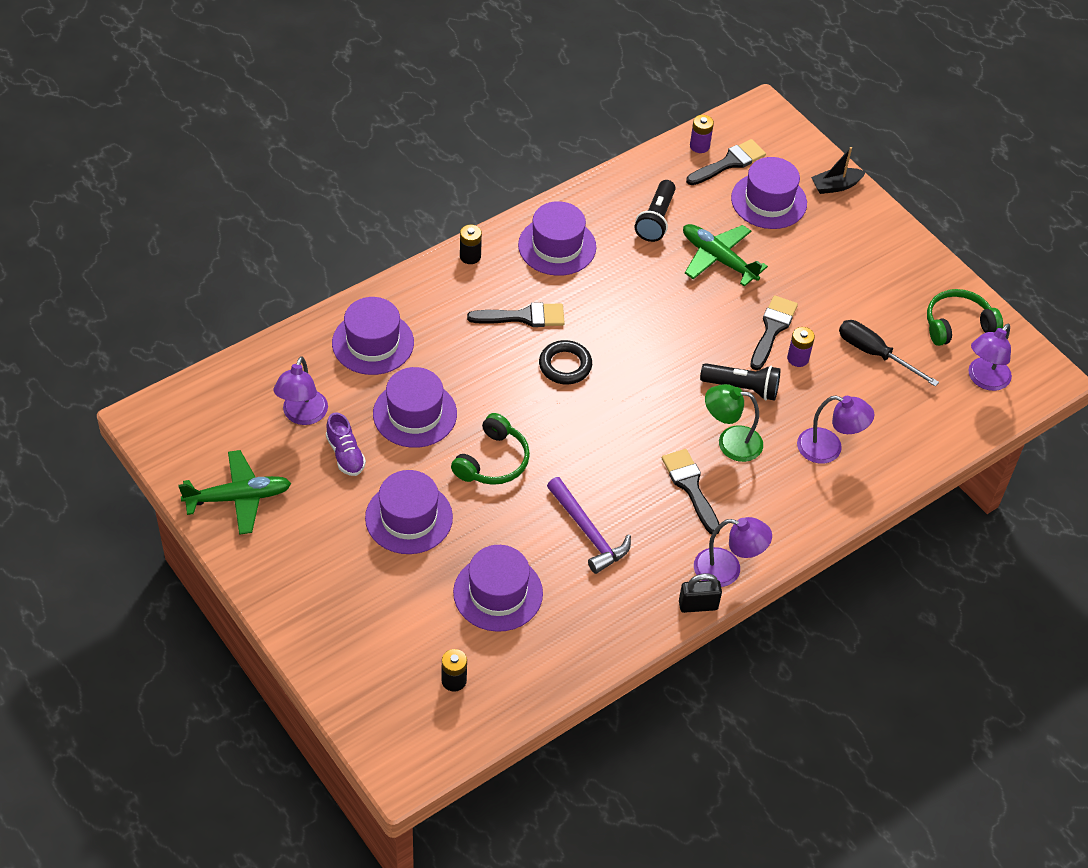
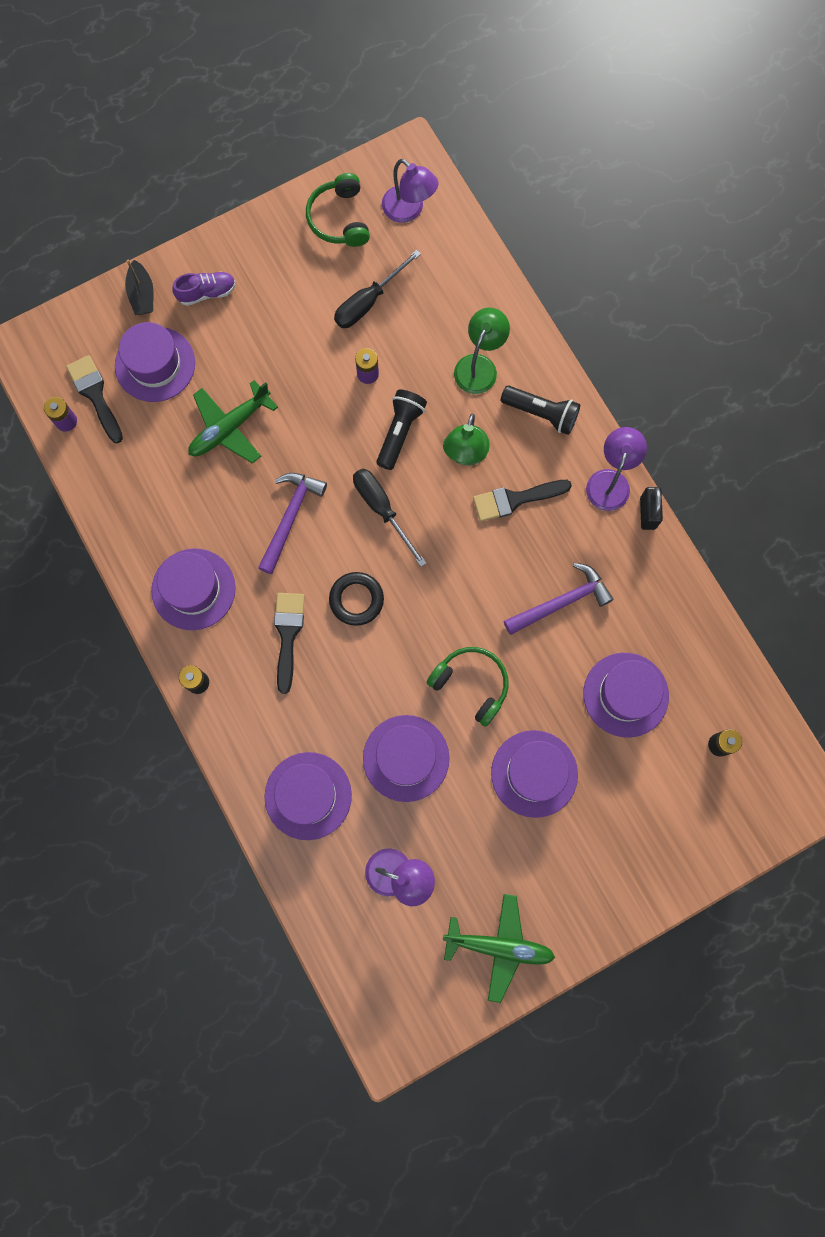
camera: 80 degrees left, 25 degrees up
(238, 498) = (499, 946): green plane -> green plane turned 105 degrees clockwise
(345, 454) = (452, 833): purple shoe -> purple shoe (207, 293)
(638, 310) = (290, 517): none -> purple hammer
(656, 219) = (167, 482): black flashlight -> black flashlight (541, 413)
(659, 379) = (382, 509): none -> black screwdriver
(772, 329) = (328, 391): black brush -> none
(829, 449) = (479, 366): purple lamp -> green lamp

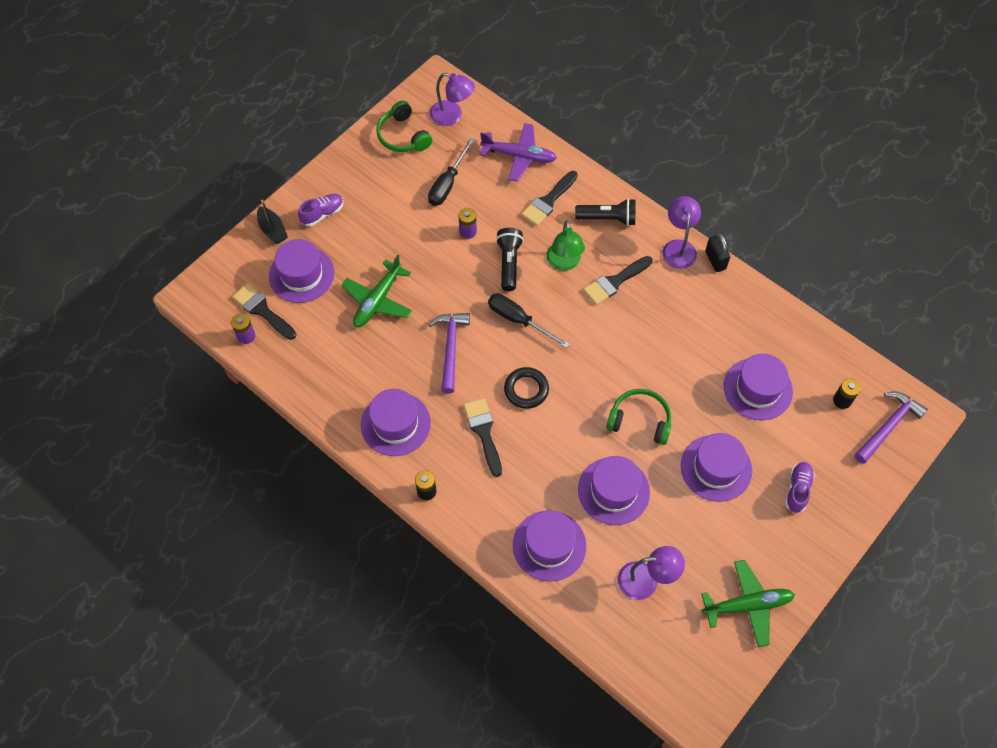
camera: 20 degrees left, 15 degrees down
(468, 293) = (519, 156): none -> purple plane
(479, 366) = (548, 201): green lamp -> black brush
(561, 602) = (681, 340): purple hammer -> purple hammer (888, 426)
(616, 834) = (797, 490): none -> purple shoe

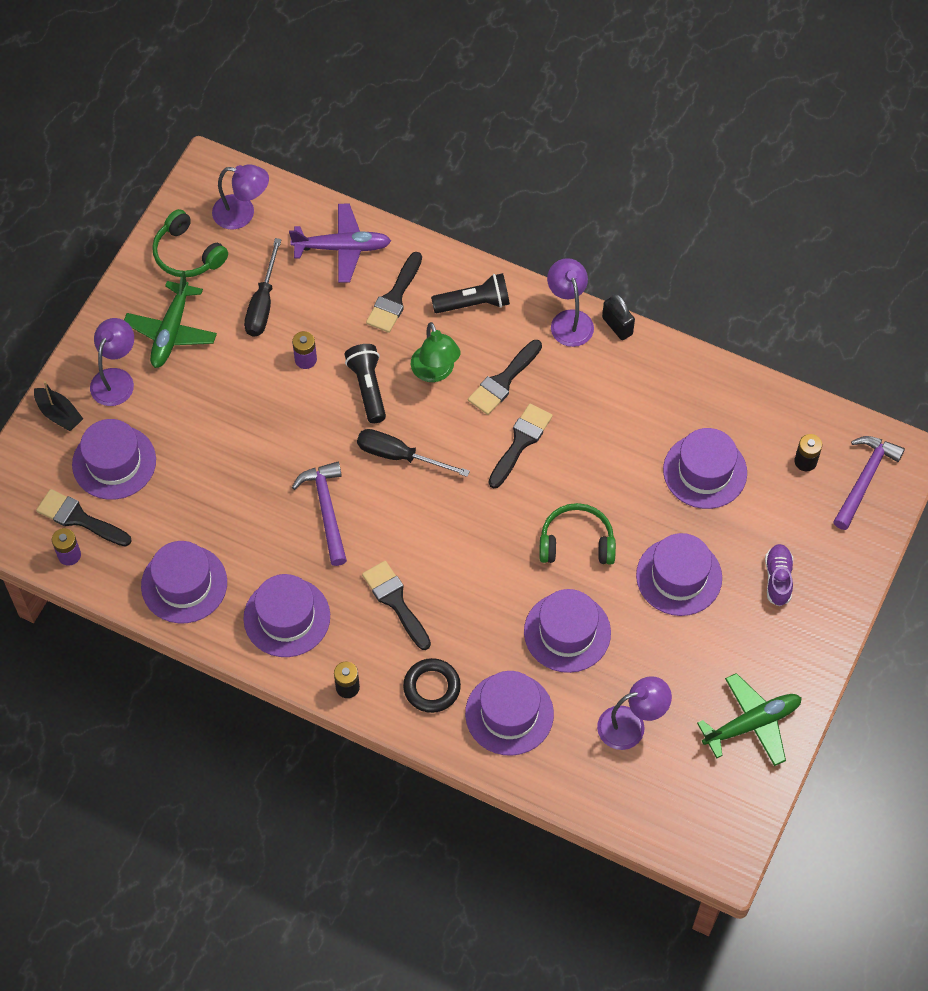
camera: 15 degrees left, 0 degrees up
(322, 214) = (116, 379): purple shoe -> purple lamp
(325, 379) = (184, 584): none -> purple hat
(377, 300) = (219, 472): green plane -> green plane (171, 331)
(526, 389) = (432, 538): black ring -> black ring (431, 687)
(616, 331) = (520, 442): none -> black brush

